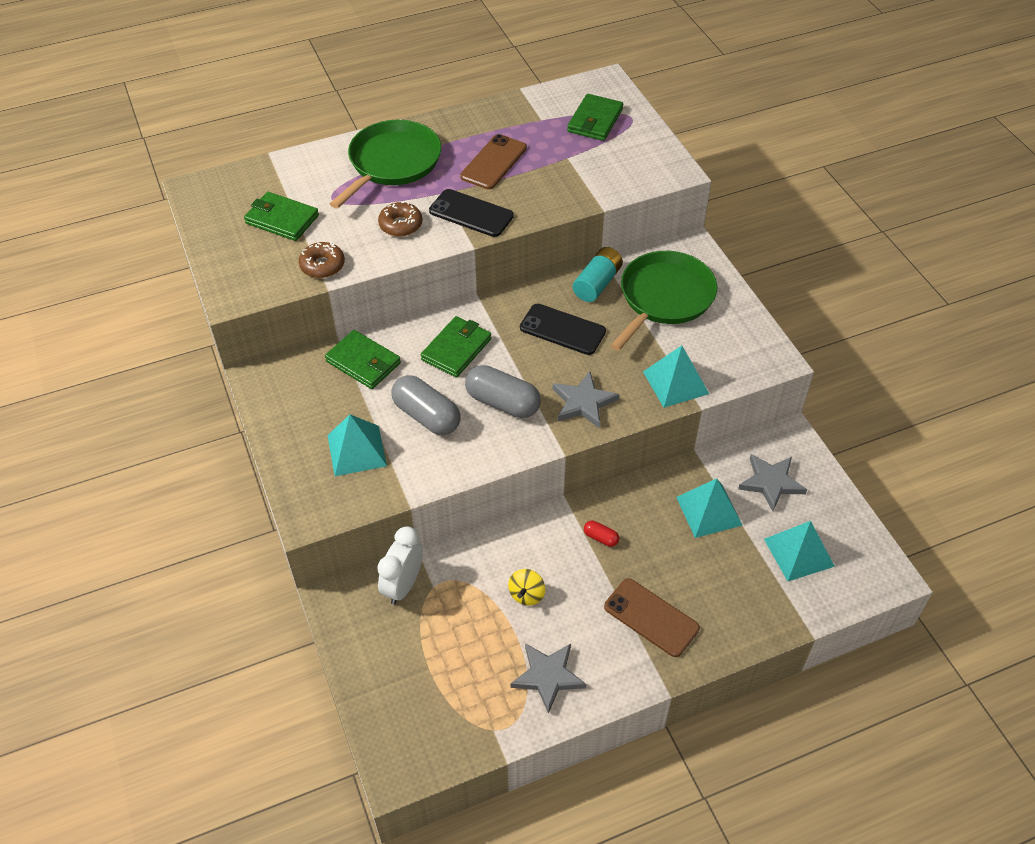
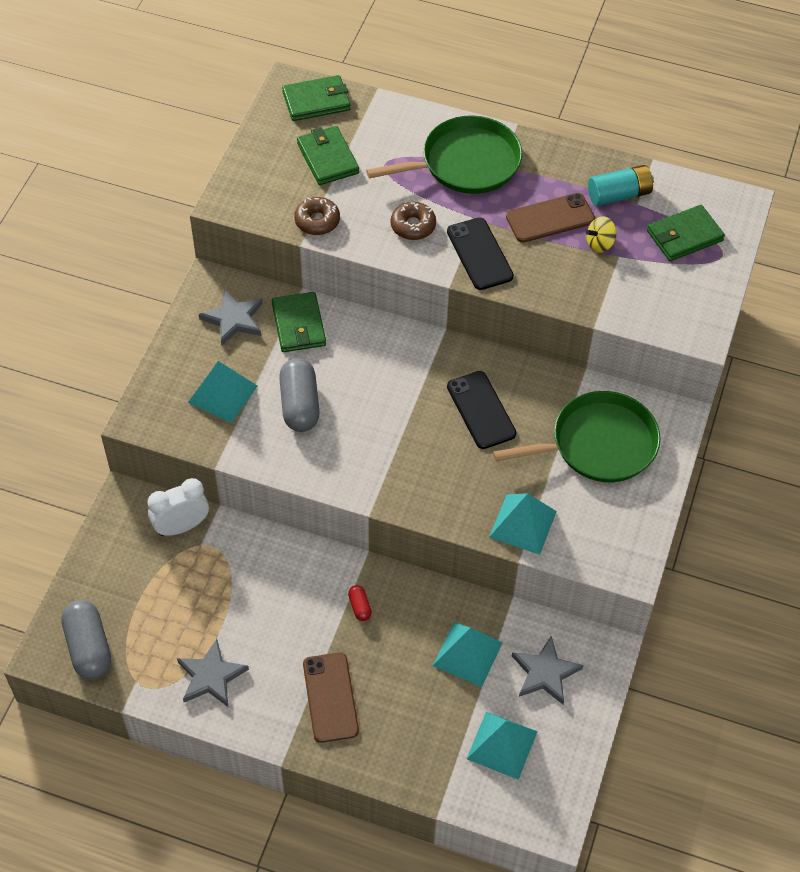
camera: 40 degrees right, 5 degrees up
(456, 349) = (379, 365): green wallet -> green wallet (316, 101)
(502, 402) = (367, 437): grey capsule -> grey capsule (89, 647)
(526, 594) = (259, 605): yellow spinning top -> yellow spinning top (600, 244)
(583, 402) = (429, 484): grey star -> grey star (233, 319)
(597, 283) = (555, 390): turquoise battery -> turquoise battery (619, 195)

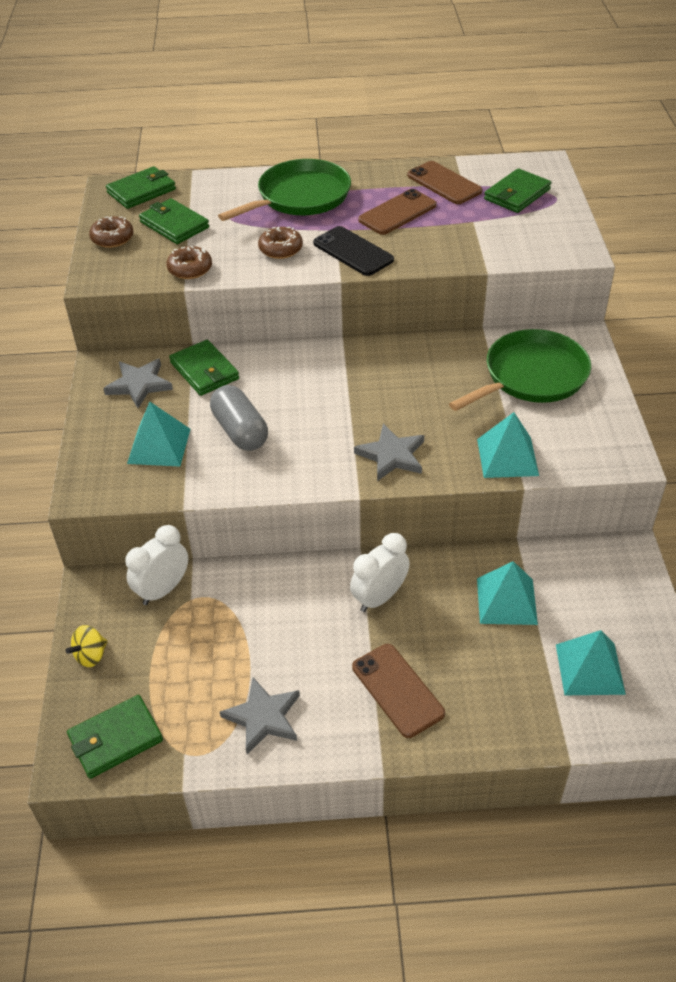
camera: 20 degrees left, 10 degrees down
(89, 647) = (115, 739): grey capsule -> green wallet
(263, 155) = (112, 238): none -> brown donut
(359, 607) = (379, 597): red capsule -> white clock
(481, 410) = (412, 383): black phone -> none
(545, 673) = (588, 590): grey star -> grey star (392, 455)
(600, 244) = (451, 217): yellow spinning top -> yellow spinning top (91, 655)
(619, 195) = (444, 183): turquoise battery -> brown phone

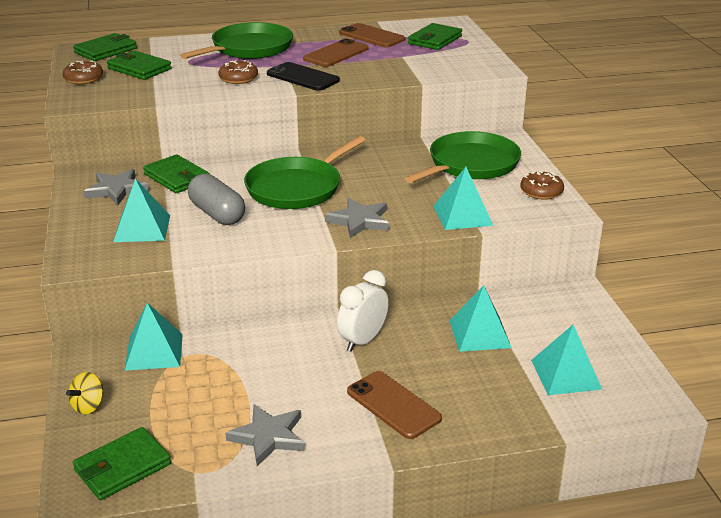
camera: 10 degrees left, 15 degrees down
(163, 590) = (154, 352): white clock -> turquoise pyramid
(190, 269) = (159, 93): brown donut -> brown donut (541, 192)
(331, 398) = (297, 188): none -> green pan

